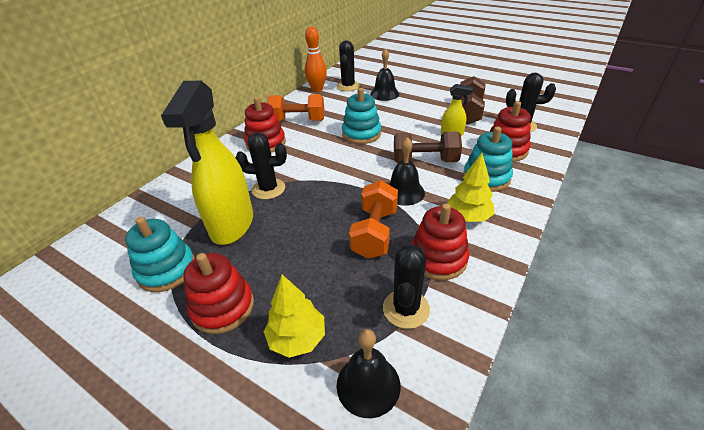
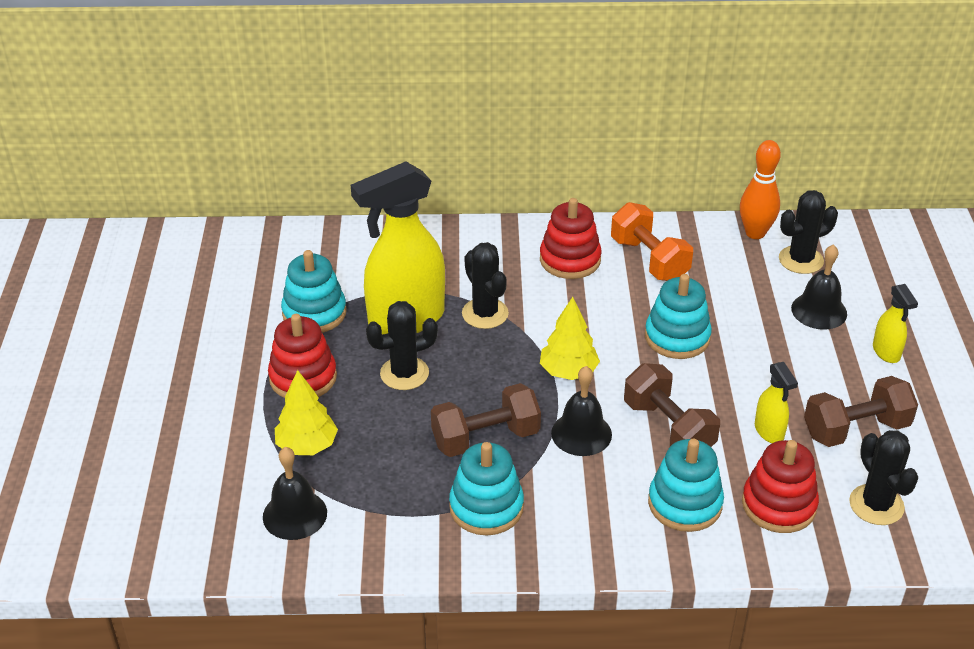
camera: 55 degrees right, 0 degrees up
(374, 232) = (485, 438): orange dumbbell -> brown dumbbell
(406, 309) = (395, 507): black cactus -> black cactus (404, 373)
(426, 89) = (886, 352): none -> yellow spray bottle
(438, 258) = (486, 507): red stacking toy -> turquoise stacking toy
(468, 217) = (582, 510): yellow tree -> yellow tree (568, 372)

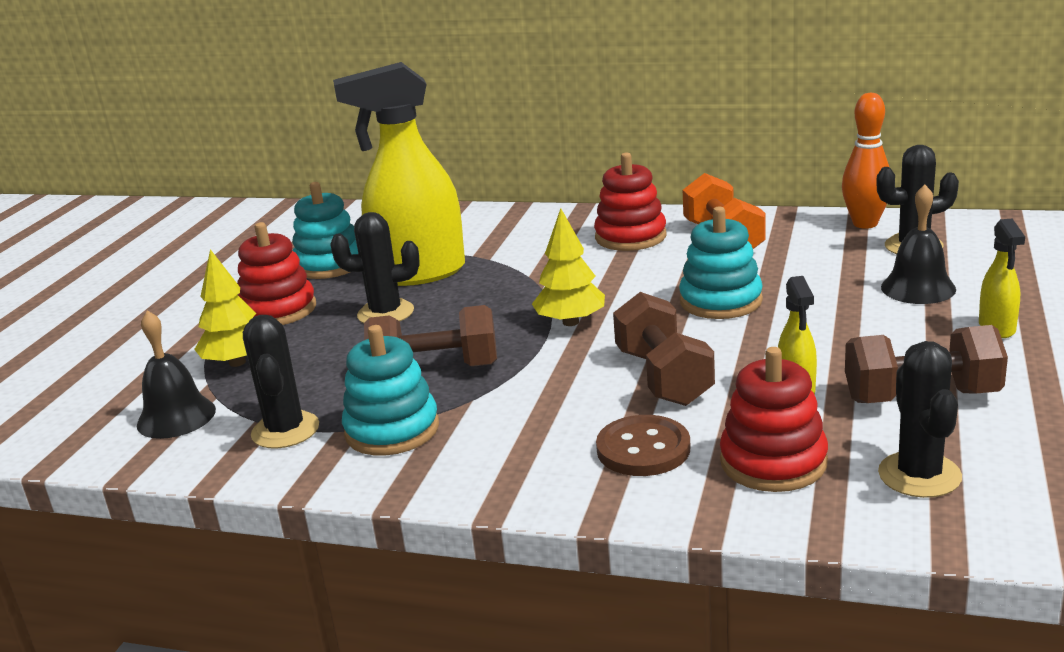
camera: 20 degrees right, 15 degrees down
(485, 313) = (507, 272): black cactus -> black cactus (285, 430)
(581, 433) = (551, 374): black bell -> none
(685, 503) = (643, 449): turquoise stacking toy -> brown button

